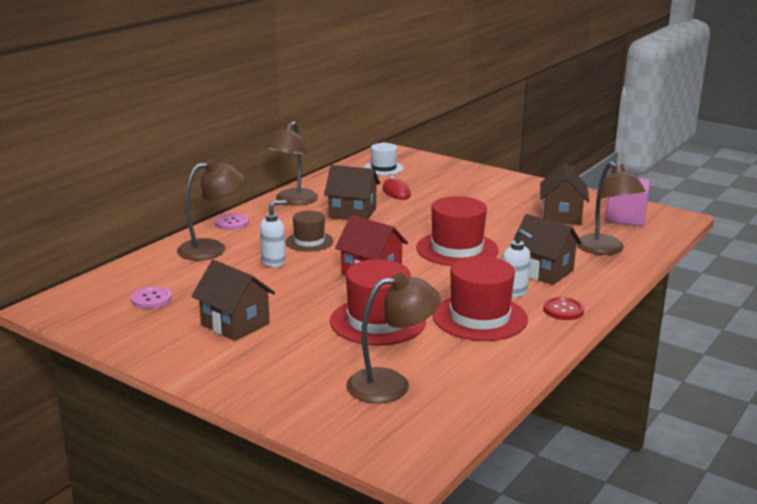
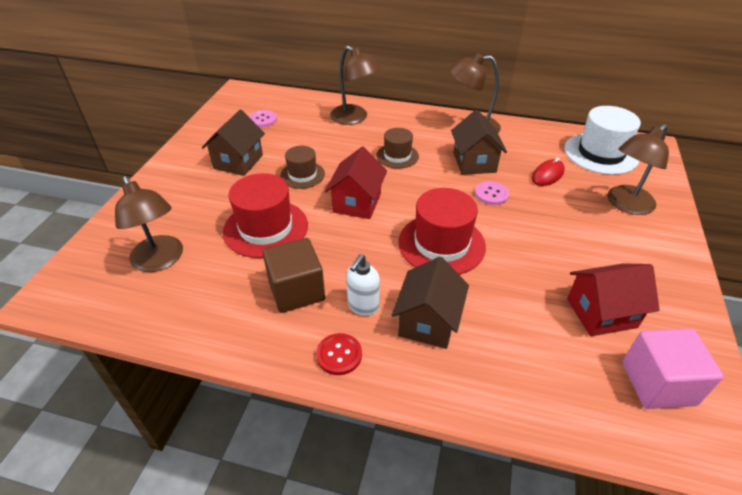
camera: 70 degrees right, 20 degrees up
(231, 223) = (405, 113): pink button -> pink button (491, 194)
(274, 262) = (348, 150): white soap dispenser -> none
(298, 291) = (302, 175): none -> brown hat
(383, 168) = (600, 153): white hat -> white hat, size x1.68
(479, 317) = (296, 290): red hat -> brown cube
(561, 216) = (601, 313): brown house -> red house
(605, 250) = (529, 373): brown lamp -> brown lamp (625, 205)

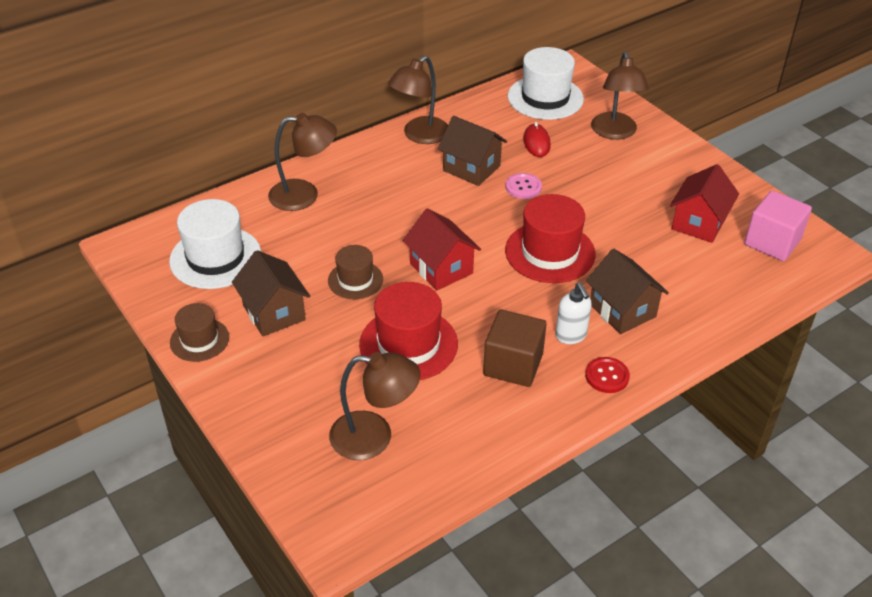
camera: 50 degrees left, 0 degrees up
(263, 120) = (215, 257): pink button -> white hat
(397, 156) = (404, 205): brown hat -> brown hat (199, 340)

